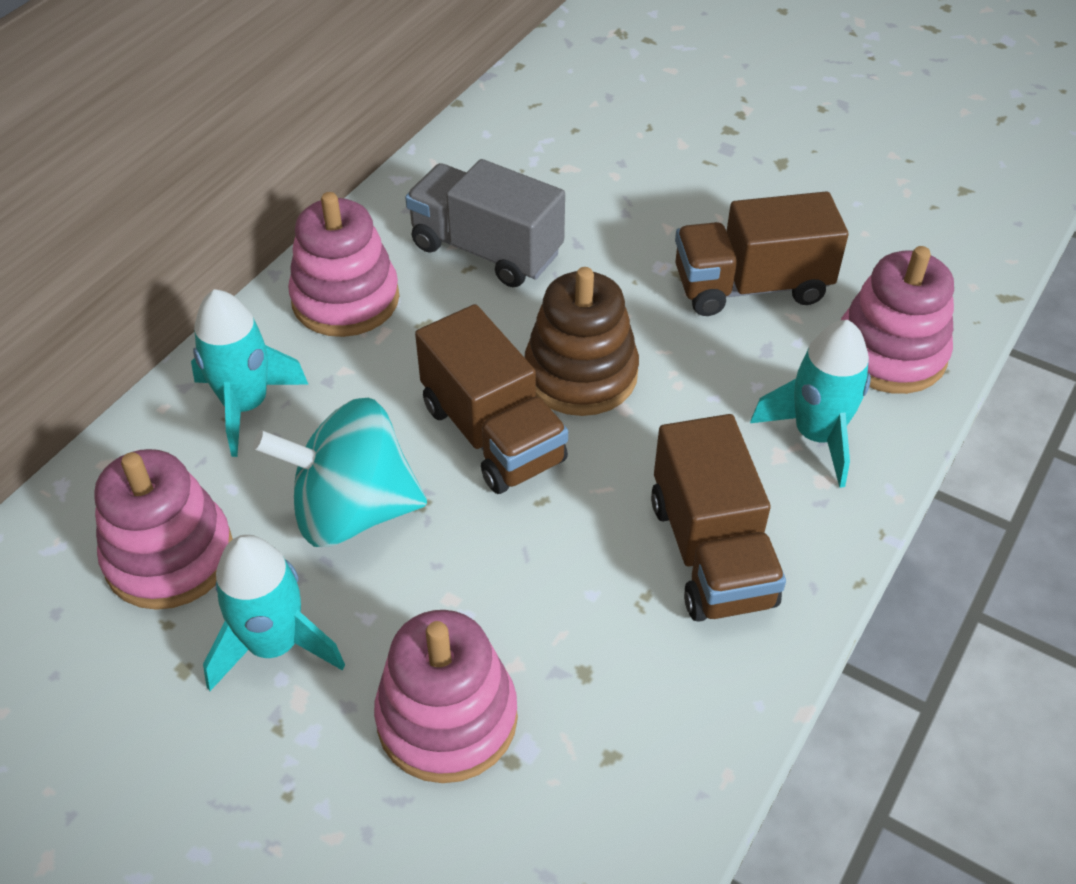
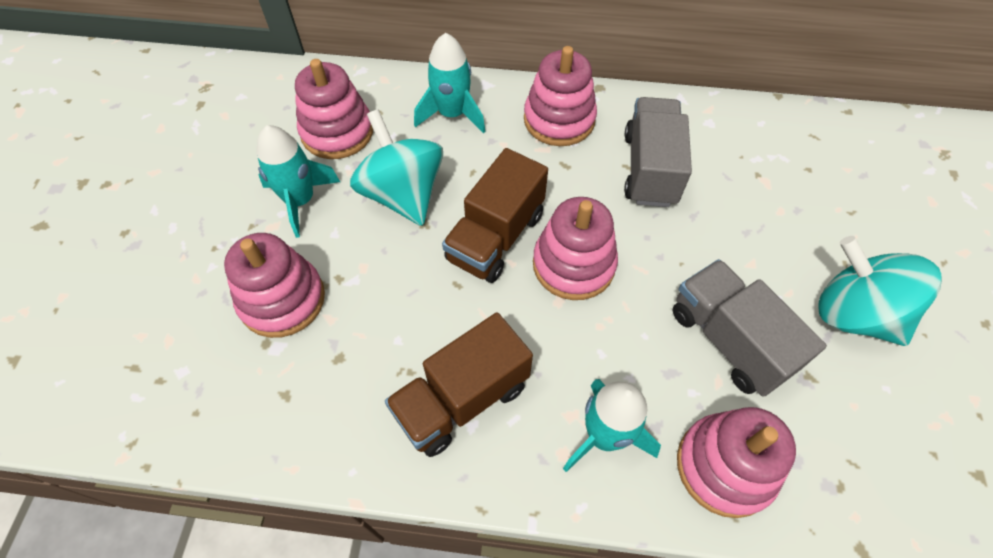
camera: 65 degrees right, 10 degrees up
(581, 374) = (573, 264): brown stacking toy -> pink stacking toy
(751, 287) = (729, 340): brown truck -> grey truck
(768, 184) = (854, 314): none -> turquoise spinning top

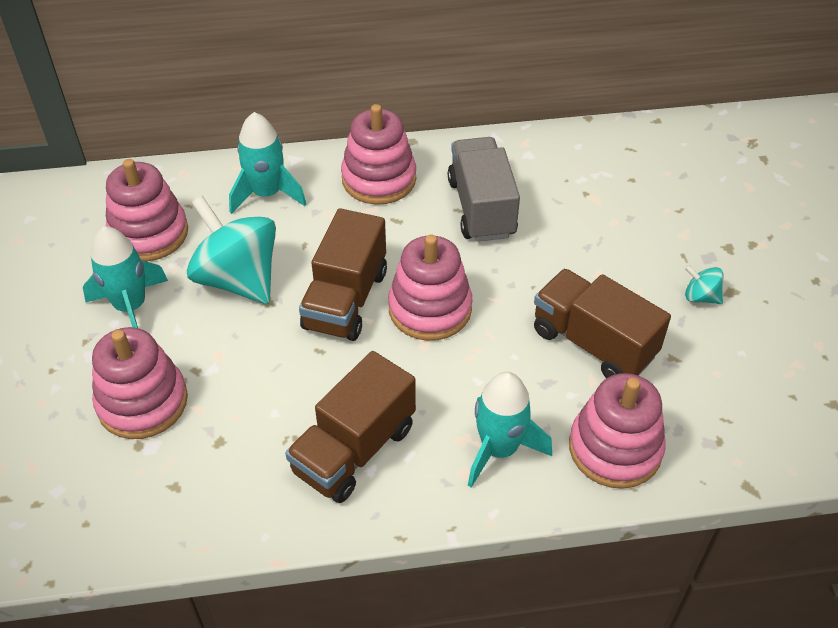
camera: 15 degrees left, 10 degrees down
(729, 340) = (593, 343): grey truck -> brown truck
(854, 314) = (700, 297): turquoise spinning top -> turquoise spinning top, size x0.44

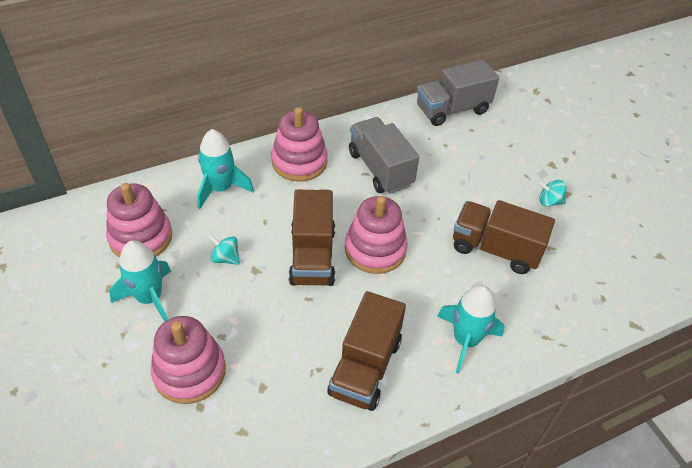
camera: 20 degrees left, 0 degrees up
(238, 279) = (225, 258): turquoise spinning top -> turquoise spinning top, size x0.44
(615, 448) = (541, 320): pink stacking toy -> none
(616, 148) = (452, 110): none -> grey truck

